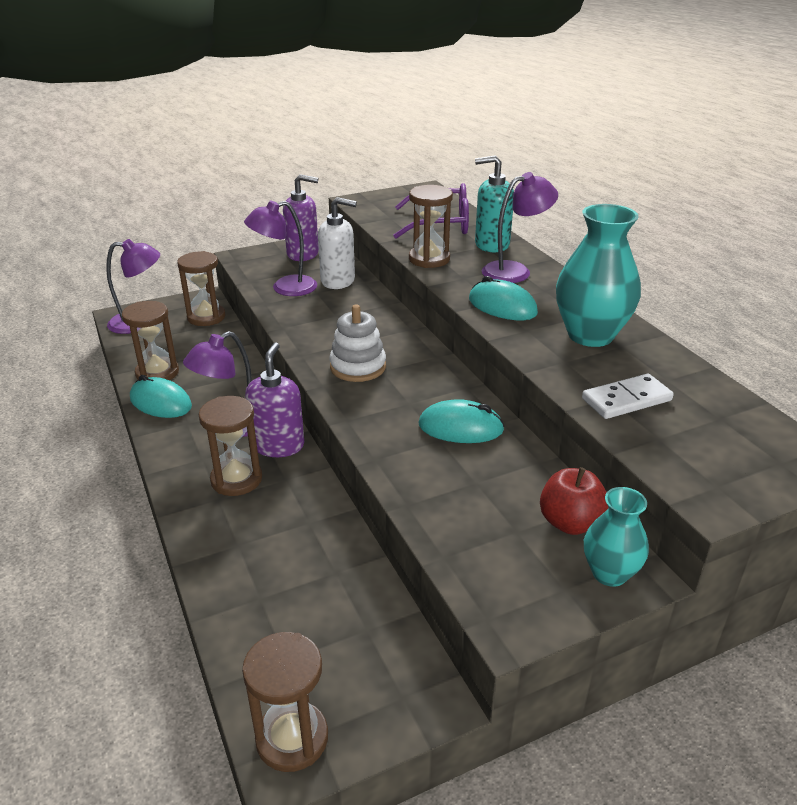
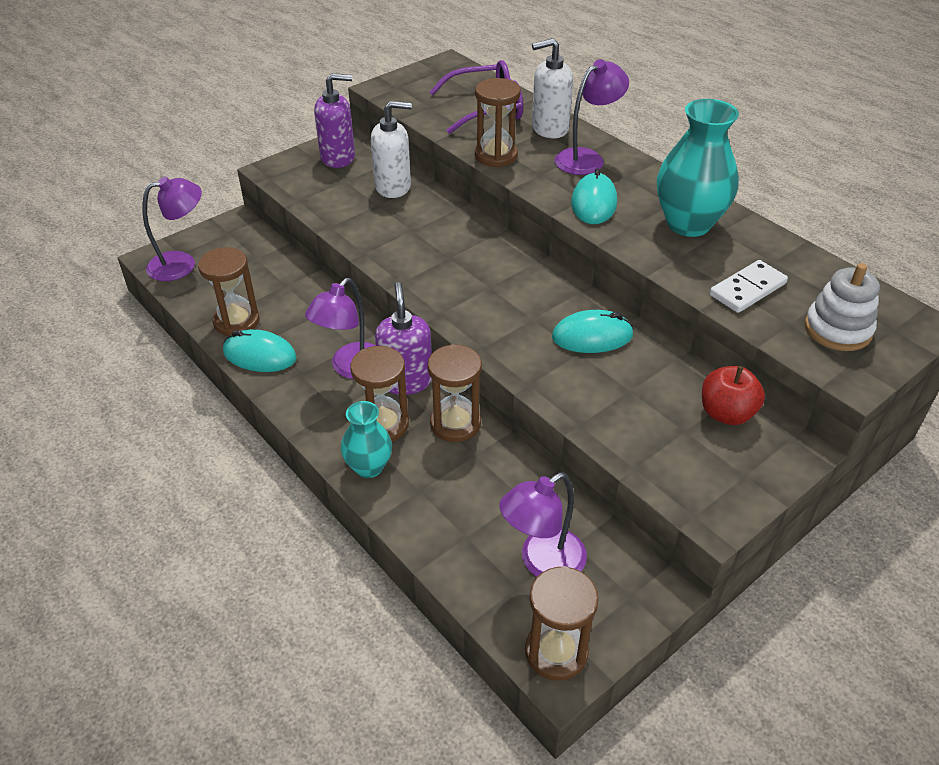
camera: 15 degrees left, 10 degrees up
(206, 317) = (252, 245): brown hourglass -> brown hourglass (455, 423)
(285, 288) = (342, 204): purple lamp -> purple lamp (542, 562)
(358, 367) = (464, 287): white stacking toy -> white stacking toy (837, 329)
(491, 245) = (549, 128): turquoise soap dispenser -> white soap dispenser
(502, 306) = (594, 203): turquoise mouse -> turquoise mouse turned 75 degrees clockwise
(609, 573) = (775, 453): turquoise vase -> turquoise vase (369, 467)

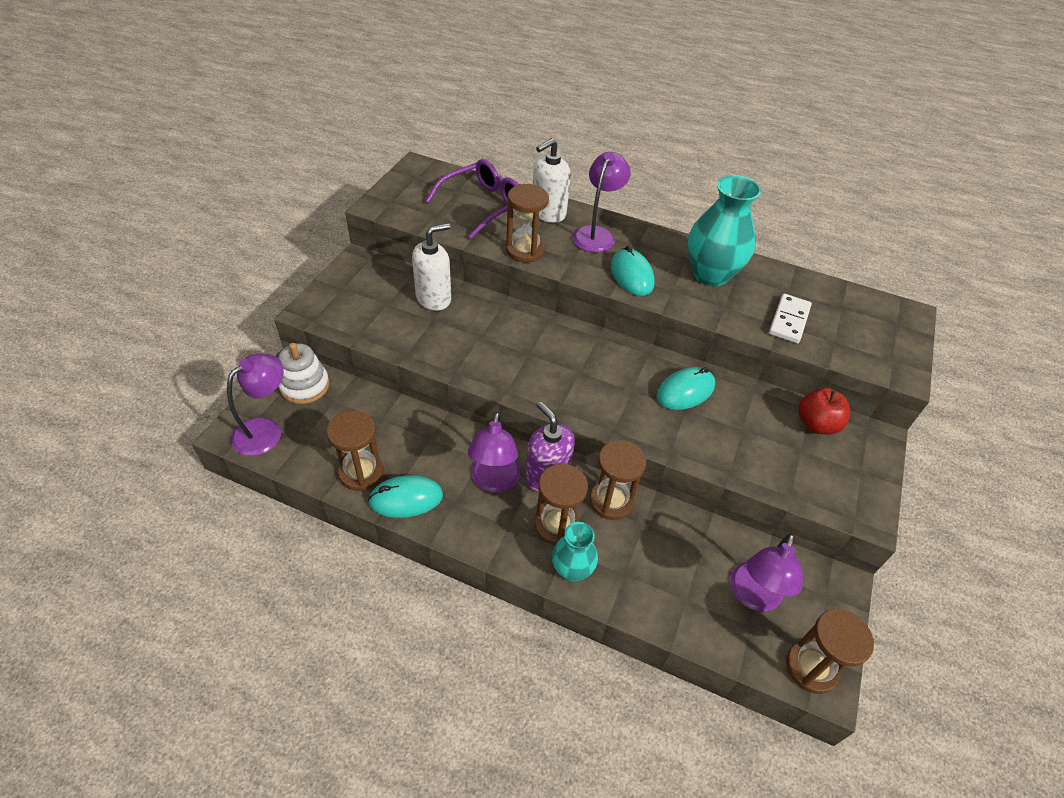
camera: 30 degrees left, 5 degrees up
(338, 158) = (364, 281): purple soap dispenser -> none
(837, 329) = (866, 335): white stacking toy -> white stacking toy (305, 386)

